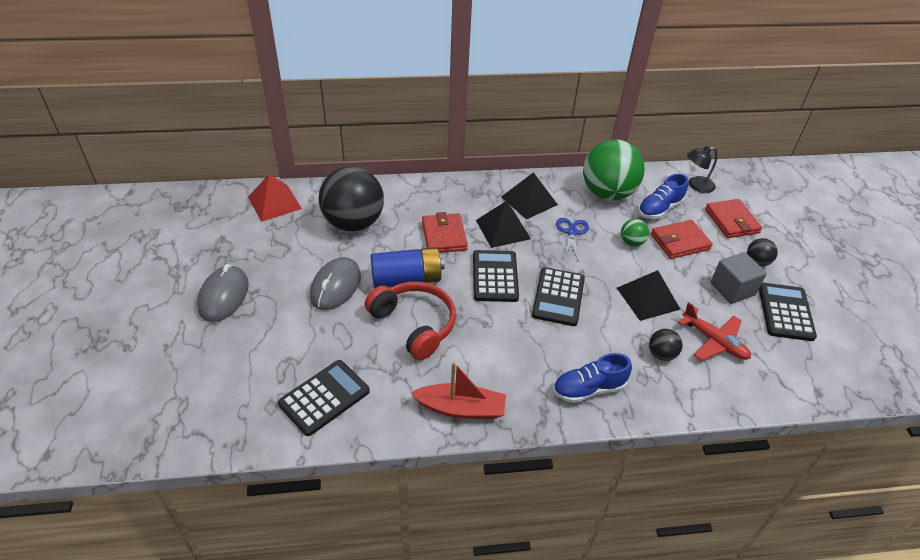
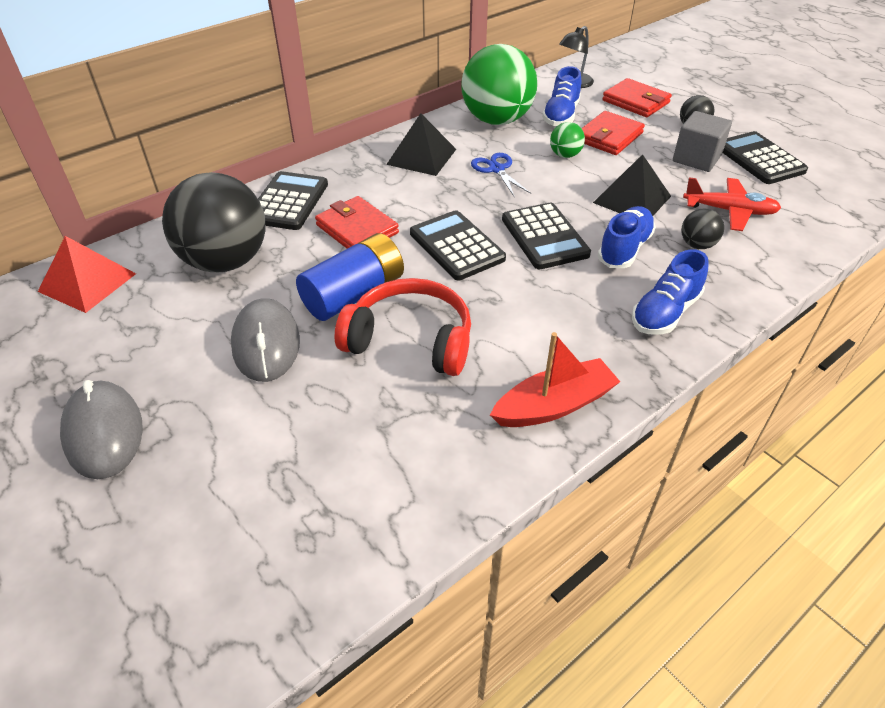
camera: 30 degrees left, 0 degrees up
(324, 398) = (372, 487): black calculator -> black calculator (288, 202)
(503, 229) = (419, 195): black pyramid -> none
(605, 332) = (624, 249): none -> blue shoe

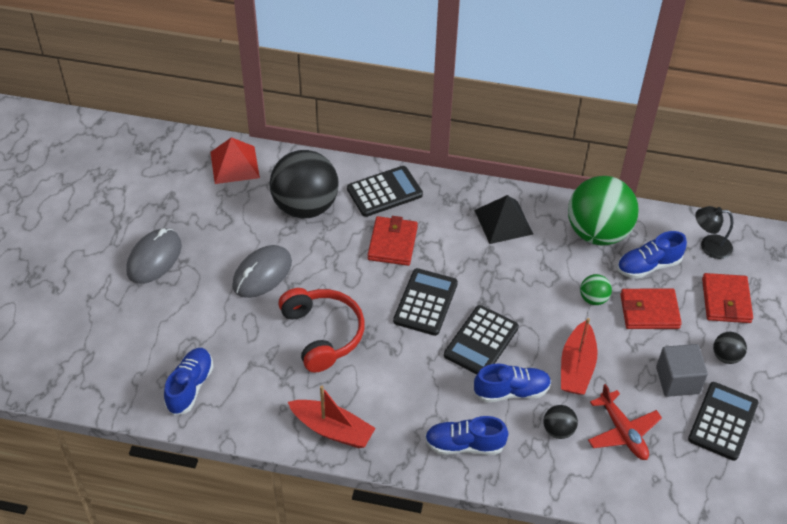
camera: 50 degrees right, 5 degrees up
(350, 514) = (190, 387): none -> blue shoe
(354, 294) = (334, 283): blue battery -> none
(496, 169) = (532, 271): blue scissors -> none
(632, 199) = (576, 367): black pyramid -> red boat

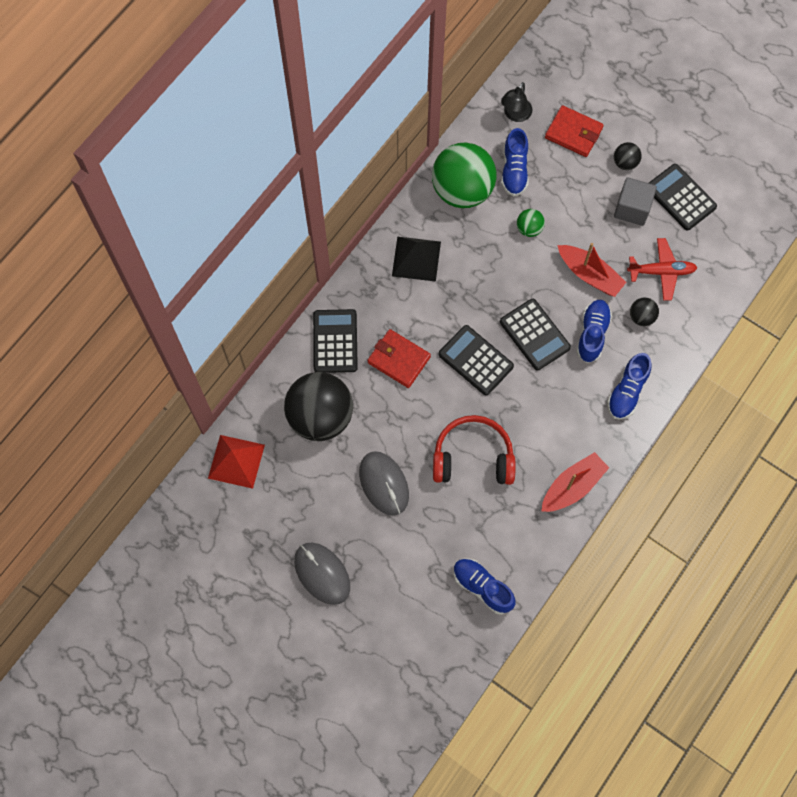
camera: 65 degrees left, 20 degrees up
(649, 311) = (559, 194): red wallet -> none

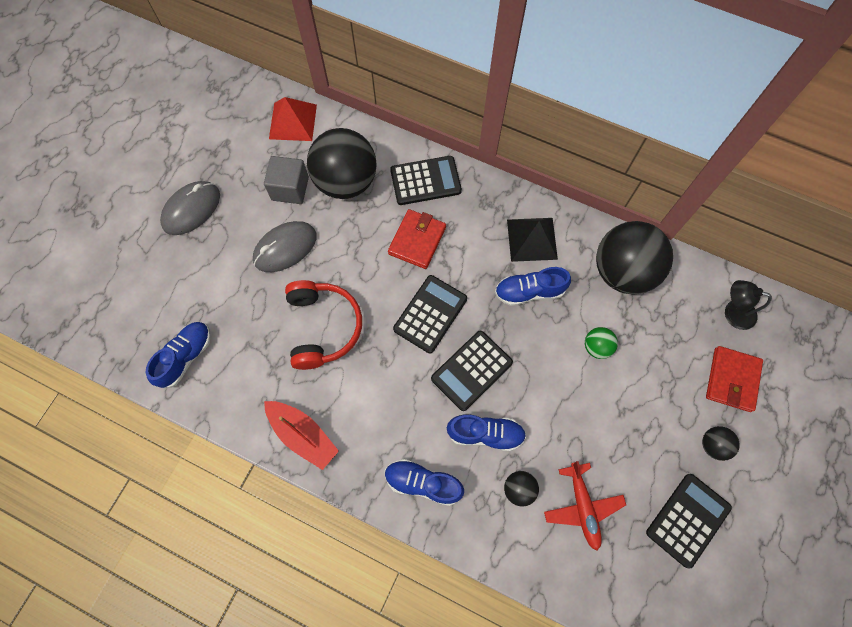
camera: 80 degrees right, 0 degrees up
(462, 190) = (622, 271): green ball -> black ball
(514, 170) = (663, 321): blue shoe -> blue shoe (529, 292)
(589, 275) = (557, 421): red boat -> none
(632, 209) = (655, 461): grey cube -> grey cube (290, 189)

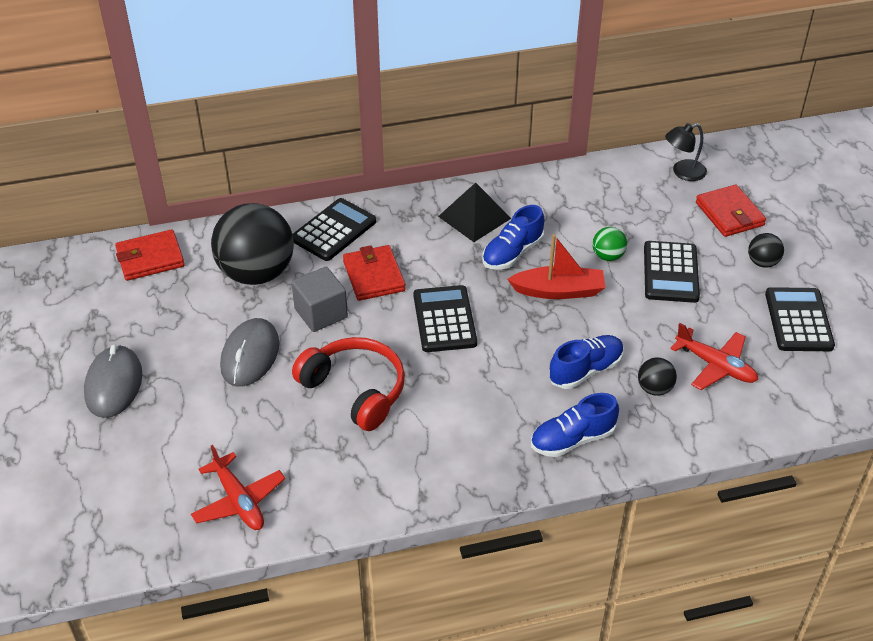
camera: 40 degrees left, 25 degrees down
(186, 357) = (239, 501): blue shoe -> red plane
(290, 189) = (205, 309): grey cube -> grey cube (321, 313)
(293, 121) = (150, 258): red pyramid -> red wallet
(303, 435) = (426, 480): red boat -> red boat (559, 291)
(471, 370) = (525, 335): black calculator -> black calculator (670, 272)
(622, 271) = (572, 196): black ball -> none

